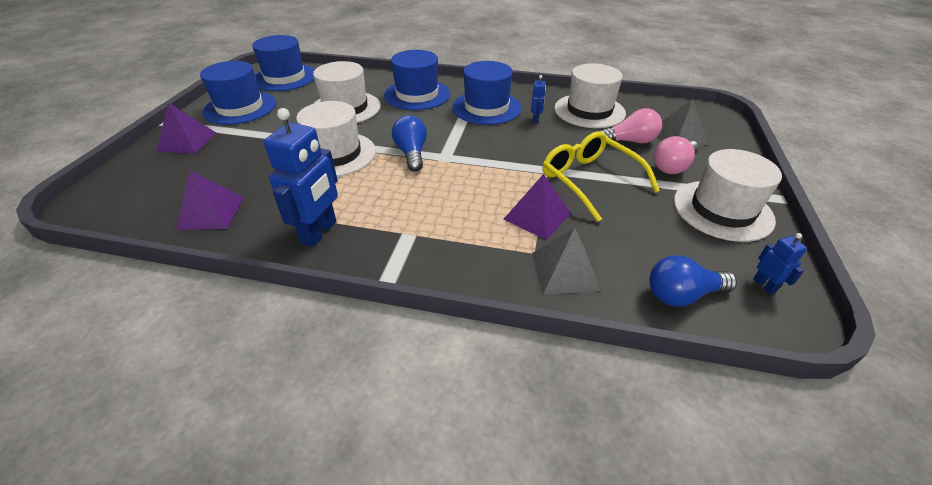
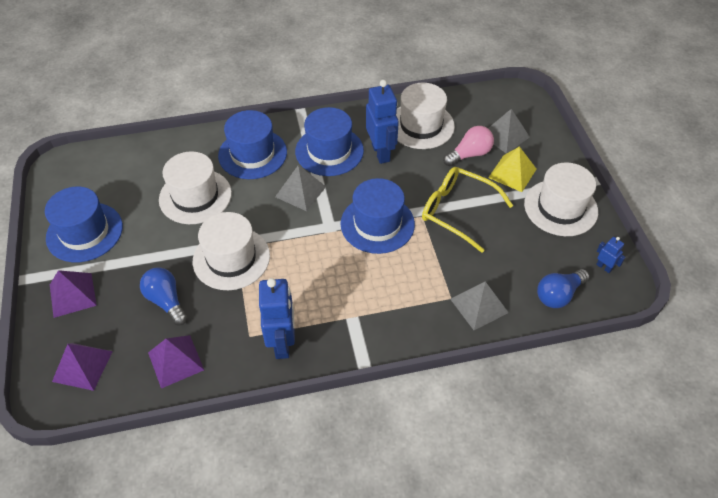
camera: 25 degrees left, 10 degrees up
(285, 77) = (93, 172): blue hat -> blue hat (377, 224)
(411, 153) = (299, 233): blue light bulb -> blue light bulb (166, 301)
(438, 127) = (300, 191): none -> grey pyramid
(535, 119) = (381, 153): blue robot -> blue robot, size x2.13
(537, 216) = (436, 263): purple pyramid -> purple pyramid (82, 366)
(673, 166) = (512, 173): pink light bulb -> yellow pyramid

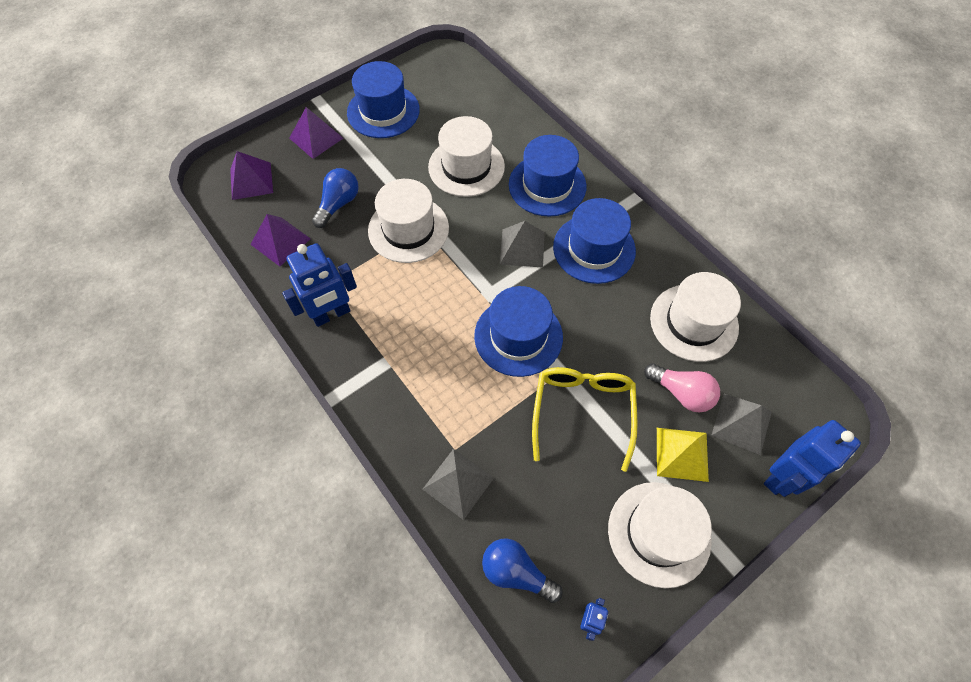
camera: 65 degrees right, 10 degrees up
(381, 153) = (623, 298): blue robot -> blue robot (782, 476)

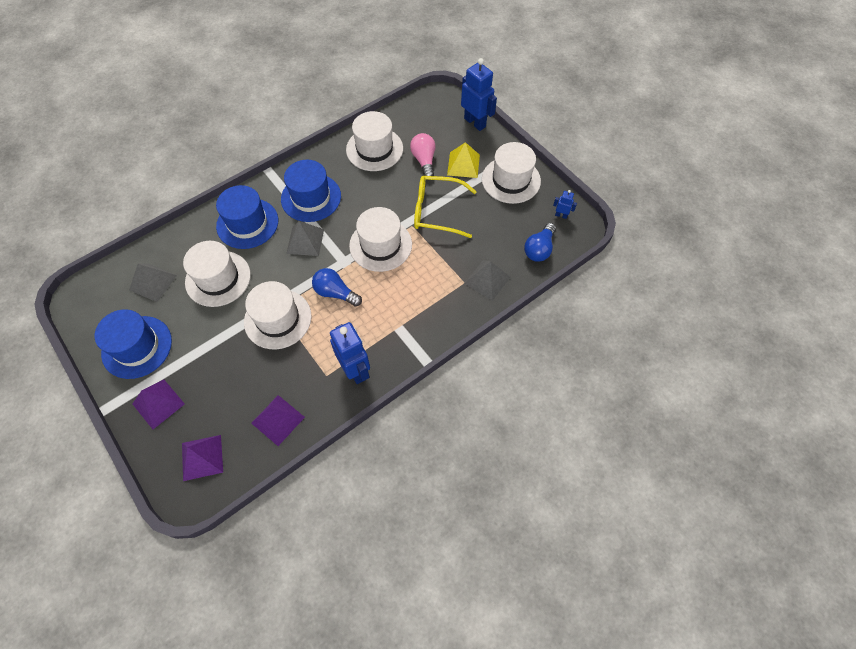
camera: 90 degrees left, 0 degrees up
(338, 204) = (243, 375): blue light bulb -> blue light bulb (335, 293)
(518, 336) = (380, 245): blue hat -> white hat
(681, 393) = (424, 160): pink light bulb -> pink light bulb turned 45 degrees counterclockwise
(741, 423) = (443, 135): grey pyramid -> grey pyramid (153, 282)

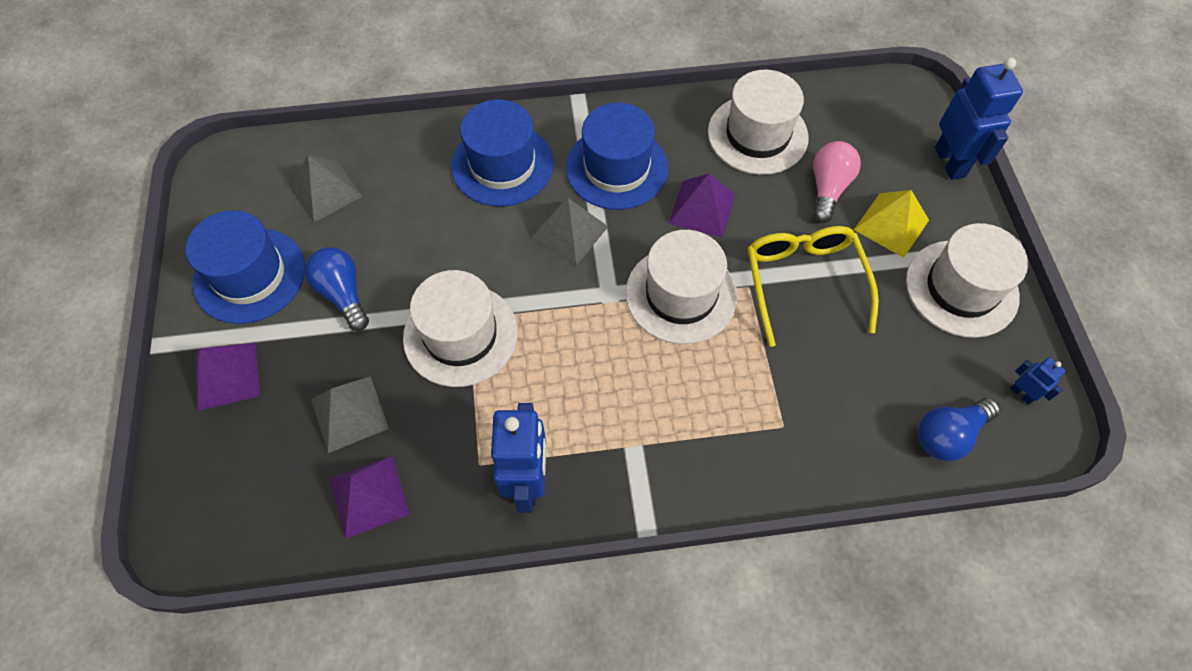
camera: 30 degrees right, 0 degrees up
(202, 457) = (234, 492): purple pyramid -> purple pyramid (702, 208)
(218, 278) = (414, 229): white hat -> none
(335, 293) = (568, 337): blue light bulb -> blue light bulb (343, 294)
(437, 211) = (804, 283): yellow glasses -> yellow glasses turned 45 degrees clockwise
(487, 280) = (825, 443): grey pyramid -> grey pyramid (349, 414)

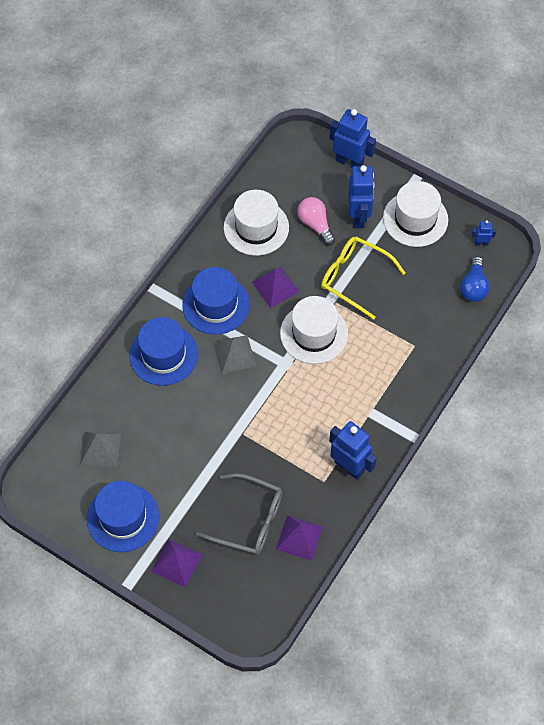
camera: 50 degrees left, 0 degrees up
(343, 294) = (176, 481): blue light bulb -> none
(349, 414) = (248, 520): grey pyramid -> grey glasses
(460, 335) = (248, 443): white hat -> none
(891, 225) = (359, 216): yellow pyramid -> blue robot

